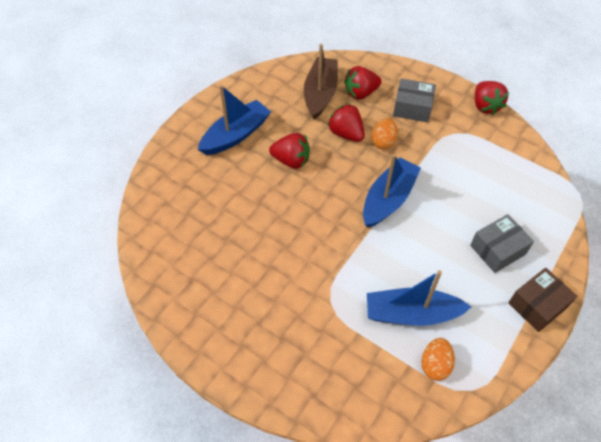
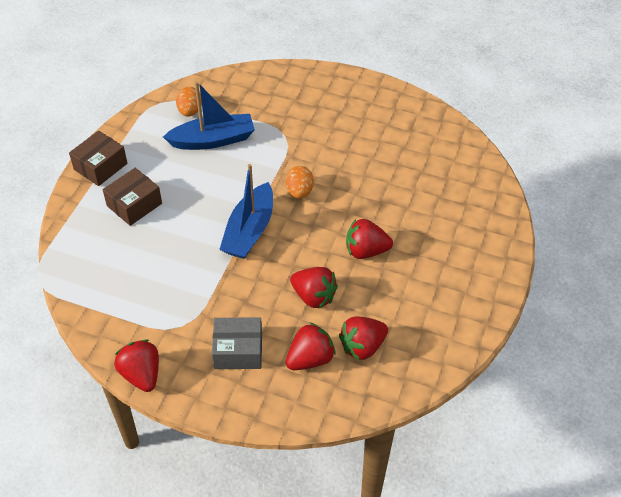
camera: 165 degrees right, 5 degrees down
(236, 135) = (441, 268): blue boat -> none
(320, 93) = (362, 346): brown boat -> red strawberry
(383, 142) = (267, 295): orange egg -> orange egg (299, 192)
(497, 250) = (134, 204): grey box -> brown box

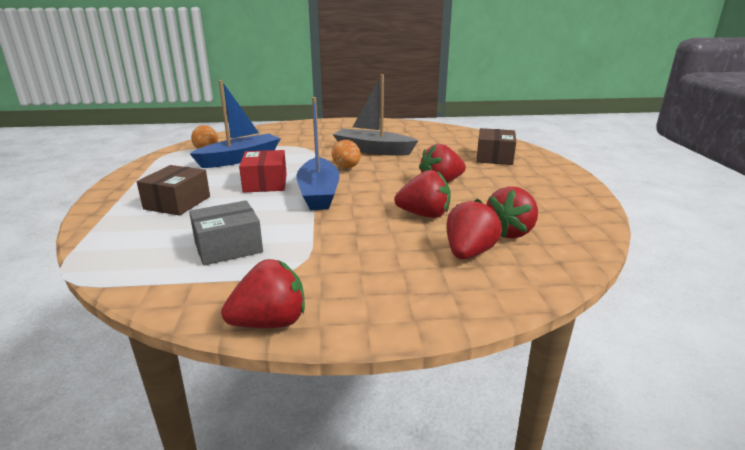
camera: 25 degrees left, 25 degrees down
(100, 166) = (123, 189): brown box -> brown box (494, 157)
(141, 374) = (270, 322): red strawberry -> red strawberry turned 120 degrees clockwise
(215, 196) = (265, 183): none -> red box
(238, 351) = (382, 268): grey box -> grey box (228, 247)
(346, 164) = (372, 150): none -> grey boat

